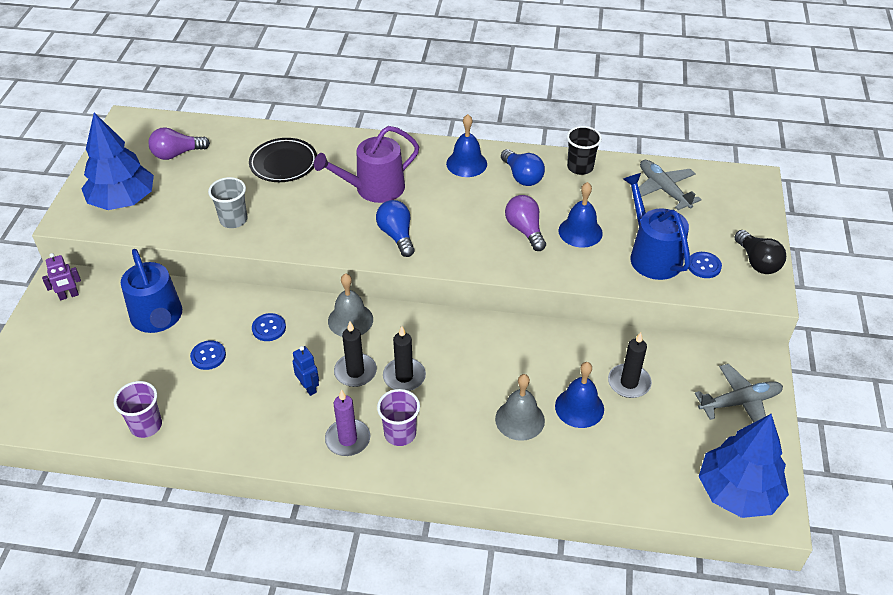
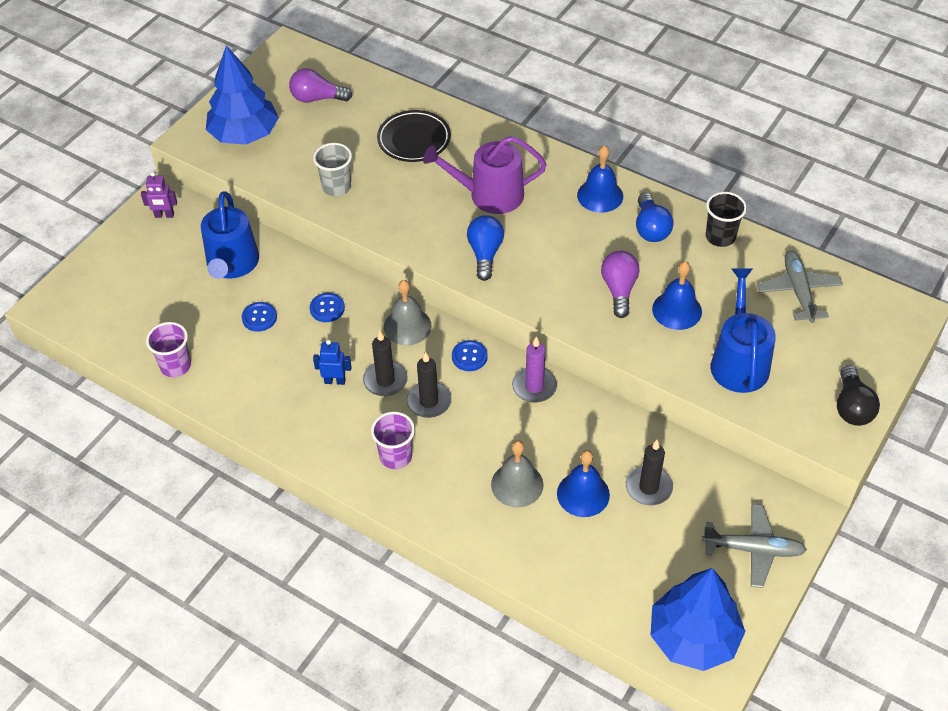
camera: 25 degrees right, 5 degrees up
(309, 387) = (335, 381): blue robot -> blue robot turned 75 degrees counterclockwise
(348, 439) = (345, 444): purple candle -> purple candle (534, 386)
(704, 266) = (788, 391): blue button -> blue button (469, 357)

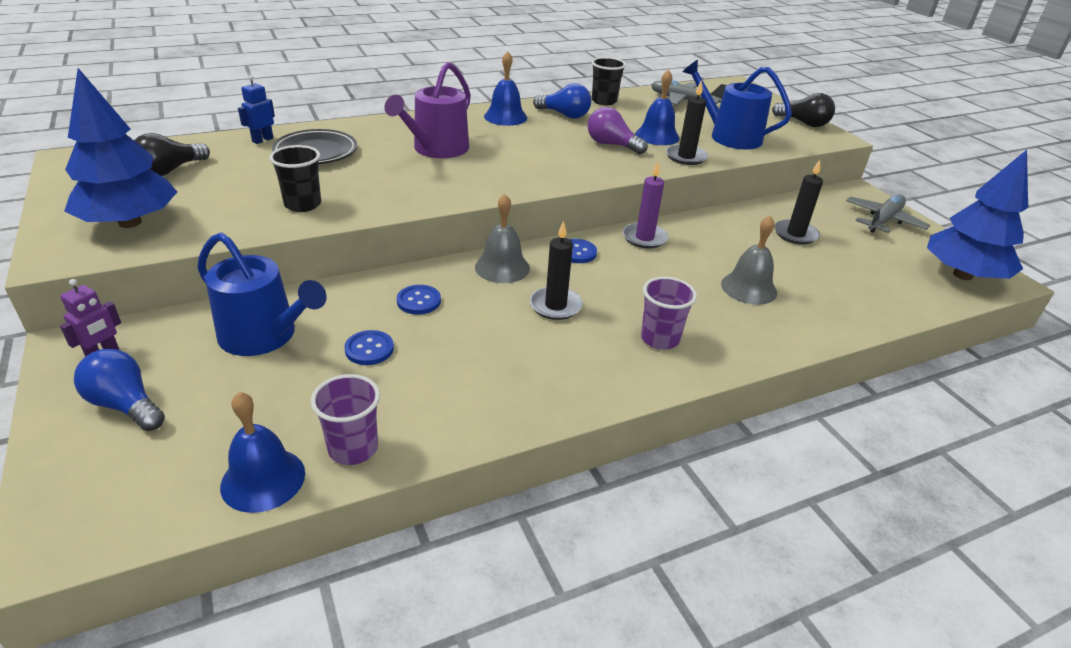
camera: 60 degrees left, 15 degrees down
(317, 98) = (170, 170): purple light bulb -> black light bulb
(335, 381) = (521, 335): blue robot -> blue robot (262, 140)
(336, 187) = (303, 204): grey cup -> black cup
(429, 401) = (608, 293): black candle -> black candle (686, 157)
(485, 254) = (500, 174): blue light bulb -> blue light bulb (125, 405)
(583, 494) = (782, 263): blue bell -> blue bell (263, 479)

